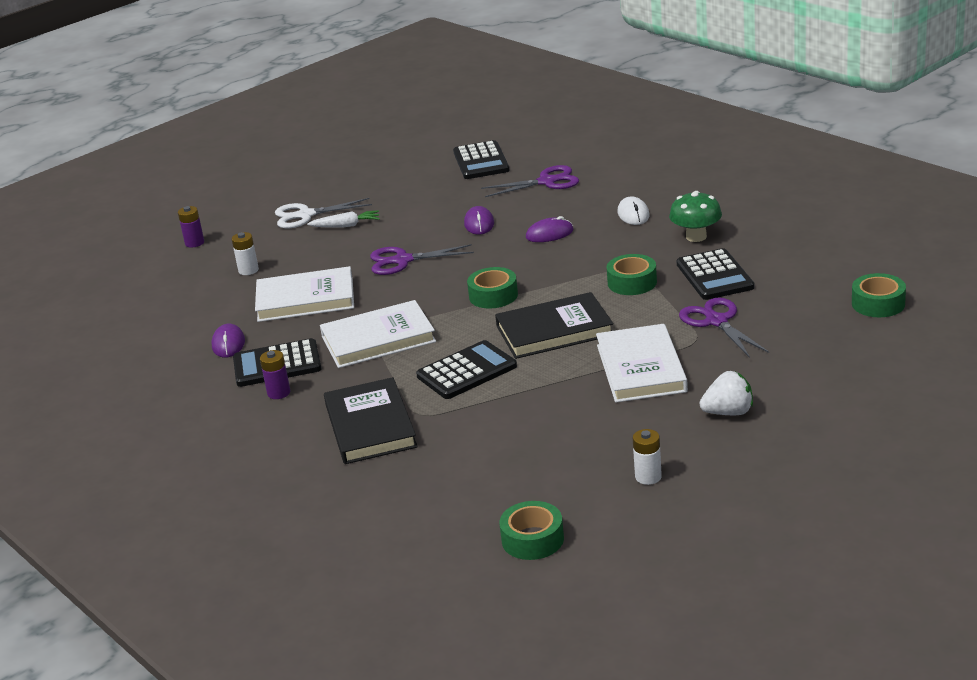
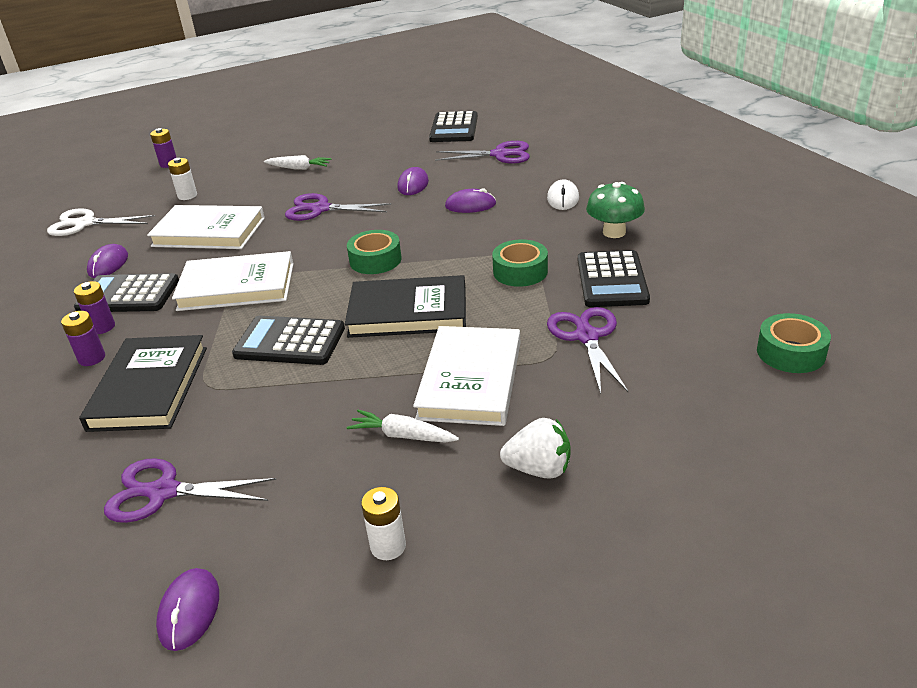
camera: 15 degrees right, 5 degrees up
(294, 416) = (92, 358): none -> purple battery
(306, 215) = (274, 154): white scissors -> white scissors (85, 224)
(450, 485) = (164, 492): none -> purple scissors
(466, 371) = (290, 342): black calculator -> black calculator turned 150 degrees counterclockwise
(532, 539) = (189, 611): green tape -> purple mouse
(612, 413) = (403, 435): none -> white carrot

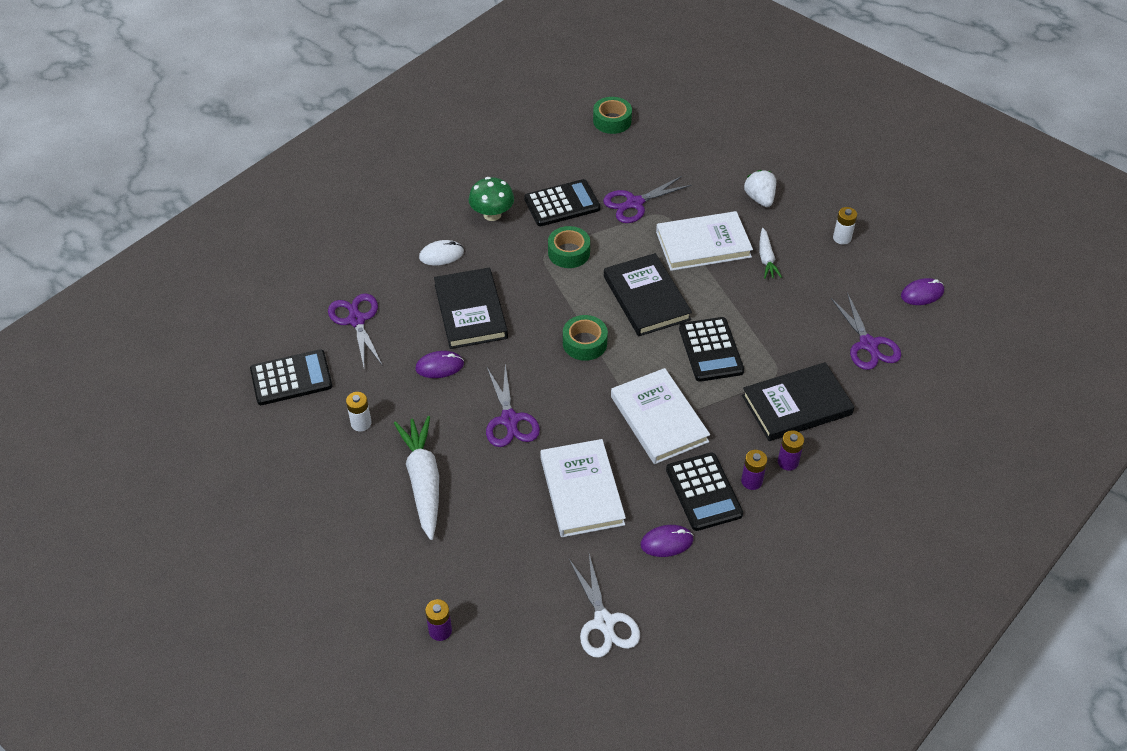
camera: 115 degrees left, 15 degrees up
(187, 196) = (515, 557): white battery -> white battery (361, 423)
(299, 168) = (423, 481): white carrot -> white carrot, size x1.84
(470, 205) = (471, 311): purple mouse -> black book

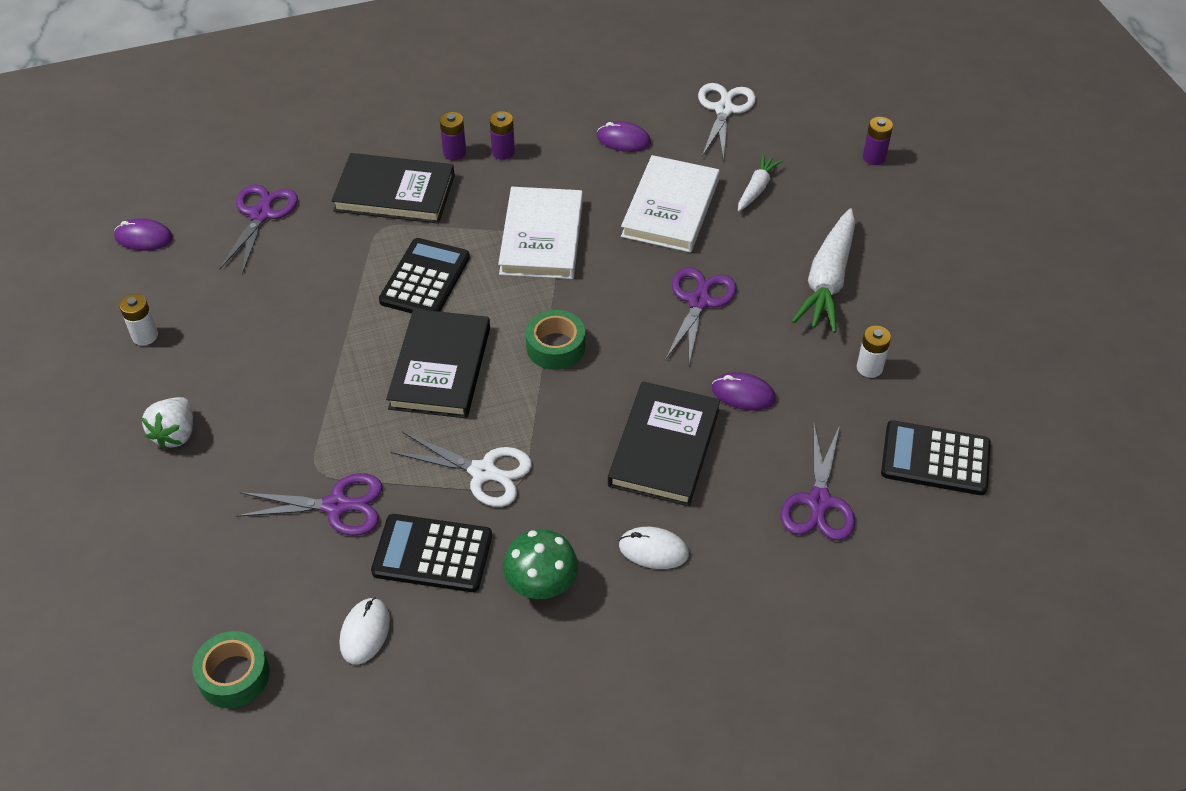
camera: 150 degrees left, 0 degrees up
(566, 160) = (365, 632): none -> white mouse
(569, 252) = (483, 472): green tape -> white scissors
(703, 244) = (309, 404): white book -> none
(704, 492) = (555, 162): black calculator -> none
(766, 258) = (257, 351): white carrot -> white carrot (756, 188)

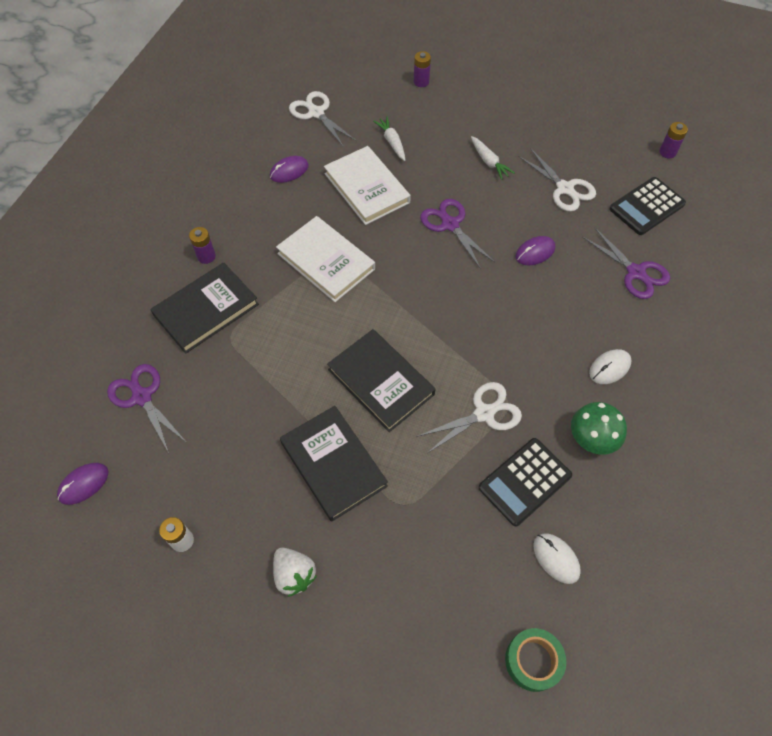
camera: 50 degrees left, 10 degrees up
(336, 506) = (442, 512): purple scissors -> none
(425, 279) = (299, 342): black calculator -> none
(503, 152) = (234, 232): purple battery -> purple battery (667, 152)
(555, 347) = (420, 313): green tape -> none
(664, 447) = (541, 313): black book -> black book (333, 464)
(827, 280) = (489, 162): white carrot -> white carrot, size x0.54
(869, 368) = (564, 188): white battery -> white scissors

